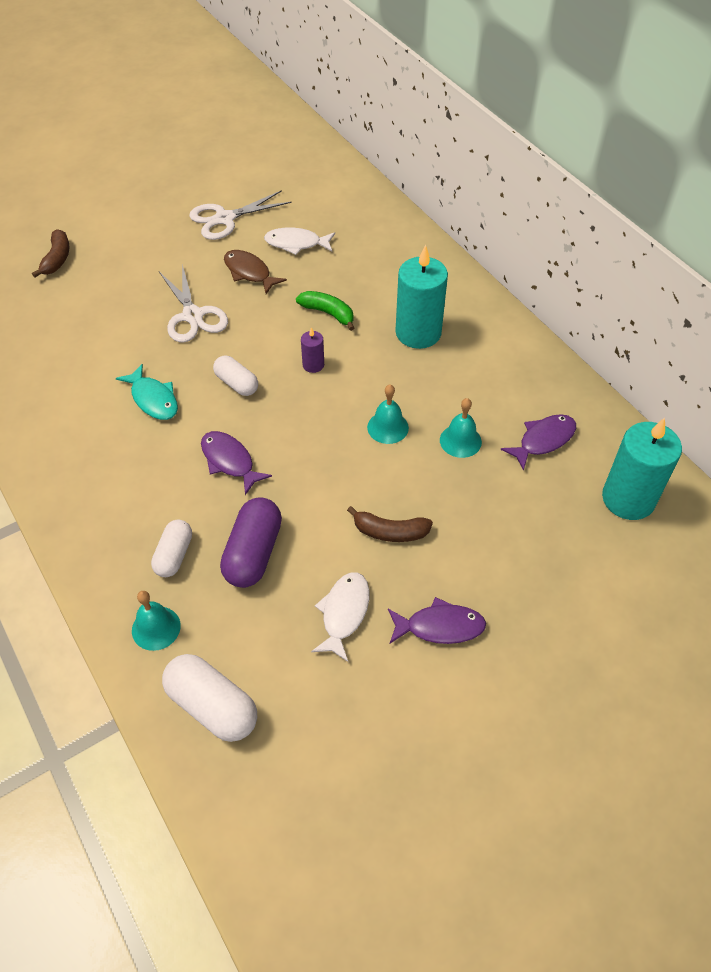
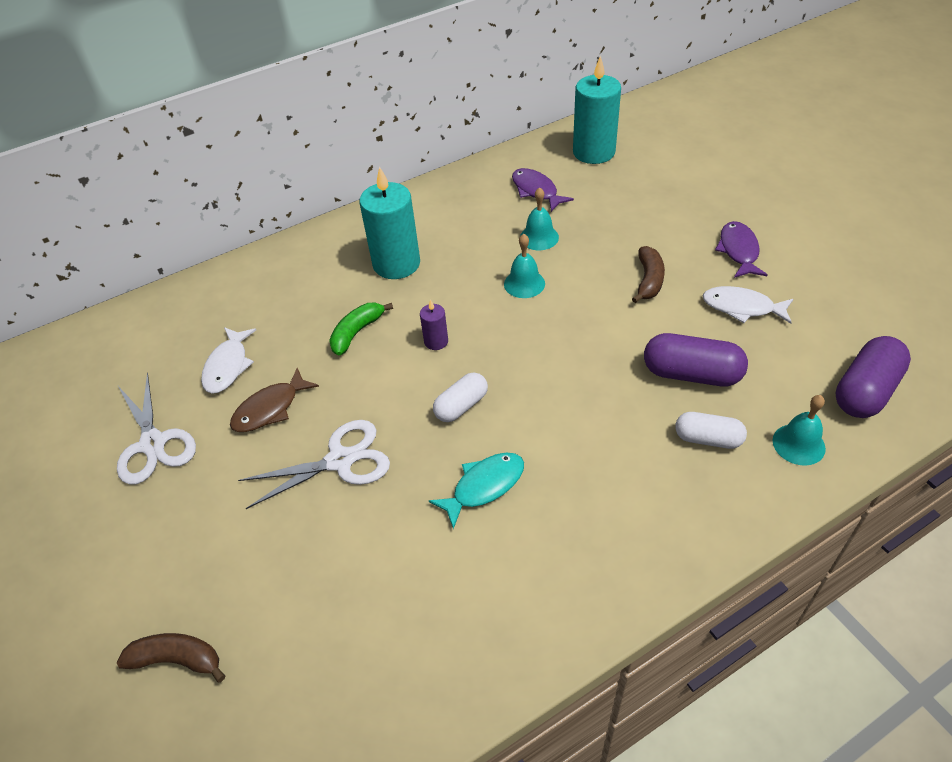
camera: 85 degrees left, 5 degrees down
(212, 706) = (865, 391): white capsule -> purple capsule
(230, 461) = (576, 402): purple fish -> none

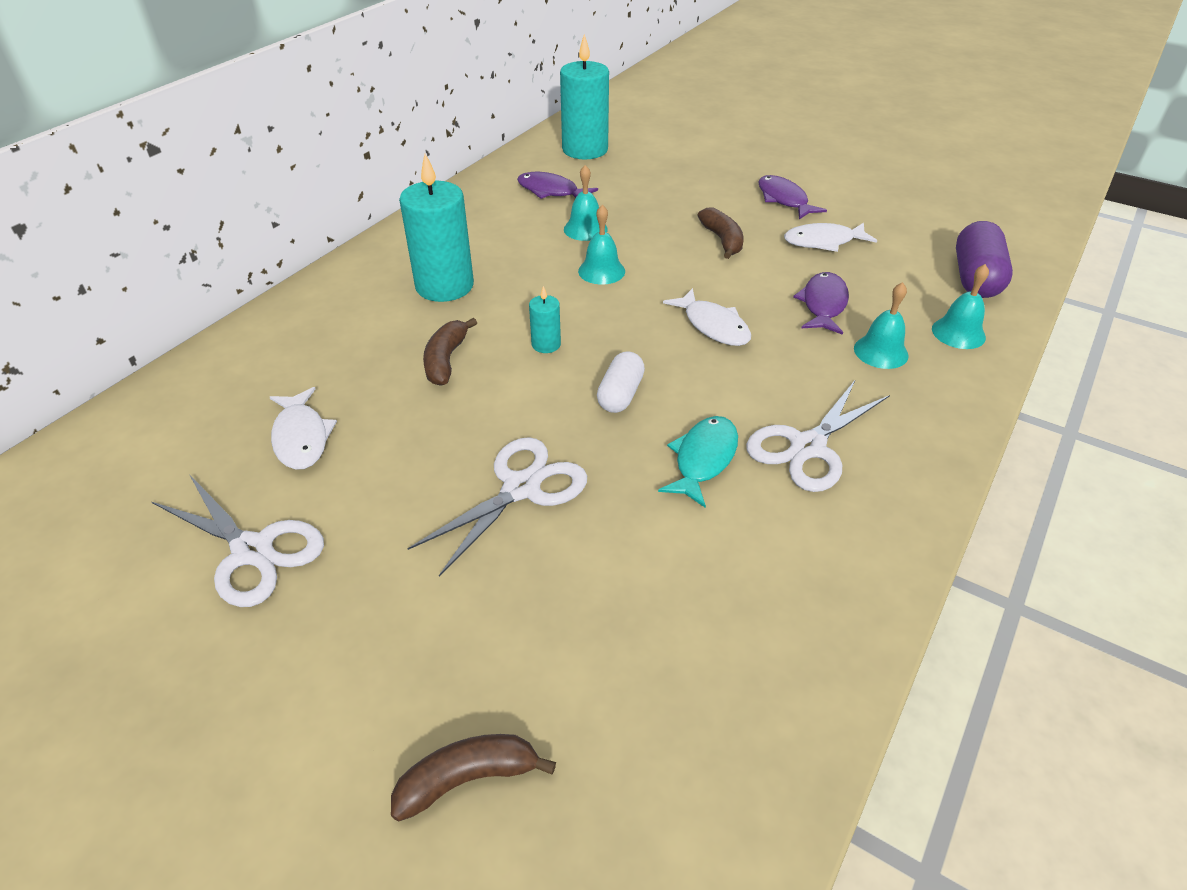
camera: 30 degrees left, 5 degrees down
(270, 408) = (392, 464): brown fish -> none
(357, 332) = (446, 360): green banana -> brown banana
(436, 341) = (546, 344): purple candle -> turquoise candle
(574, 507) = (808, 447): none -> white scissors
(579, 365) = (713, 326): none -> white fish
(691, 374) = (823, 304): purple capsule -> purple fish
(708, 439) = (881, 352): white capsule -> turquoise bell

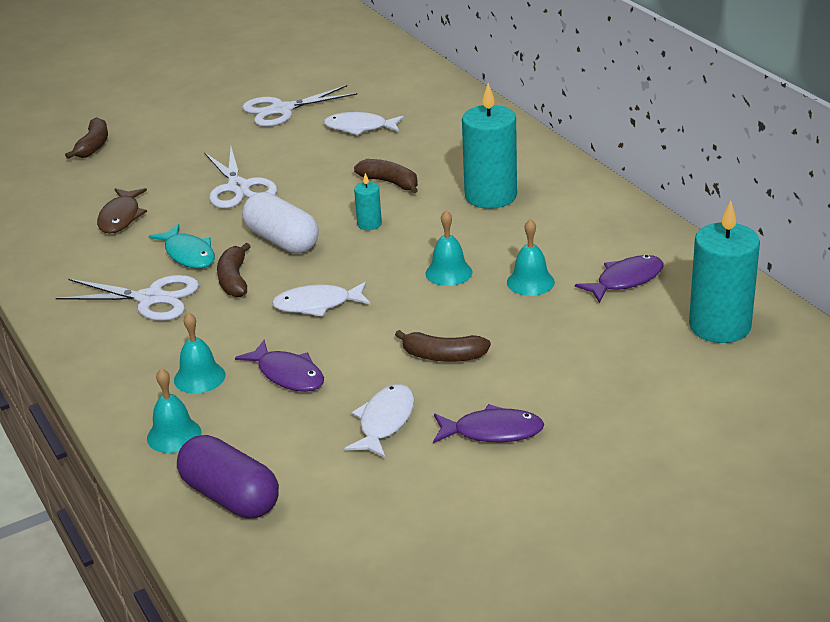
camera: 120 degrees right, 10 degrees down
(620, 394) = (282, 240): white capsule -> white capsule, size x1.56
(670, 580) = (121, 217): none -> brown fish
(720, 398) = (234, 279): none -> brown banana
(808, 447) = (150, 298): white scissors -> white scissors turned 120 degrees clockwise

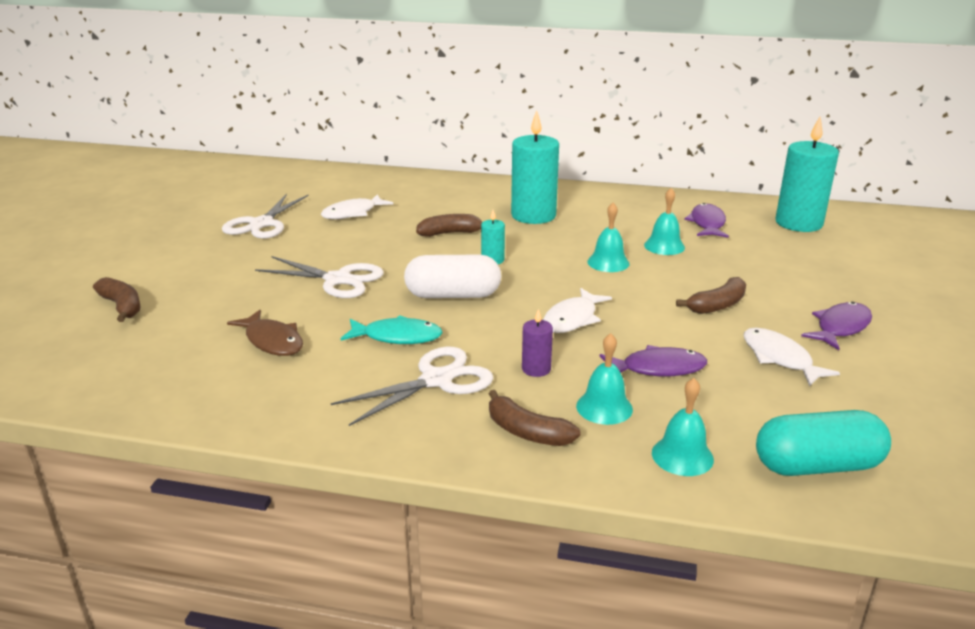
camera: 50 degrees left, 5 degrees down
(217, 327) = (536, 369): none -> purple candle
(230, 496) = (817, 466): purple capsule -> turquoise capsule
(234, 279) = (475, 334): brown banana -> brown banana (527, 432)

